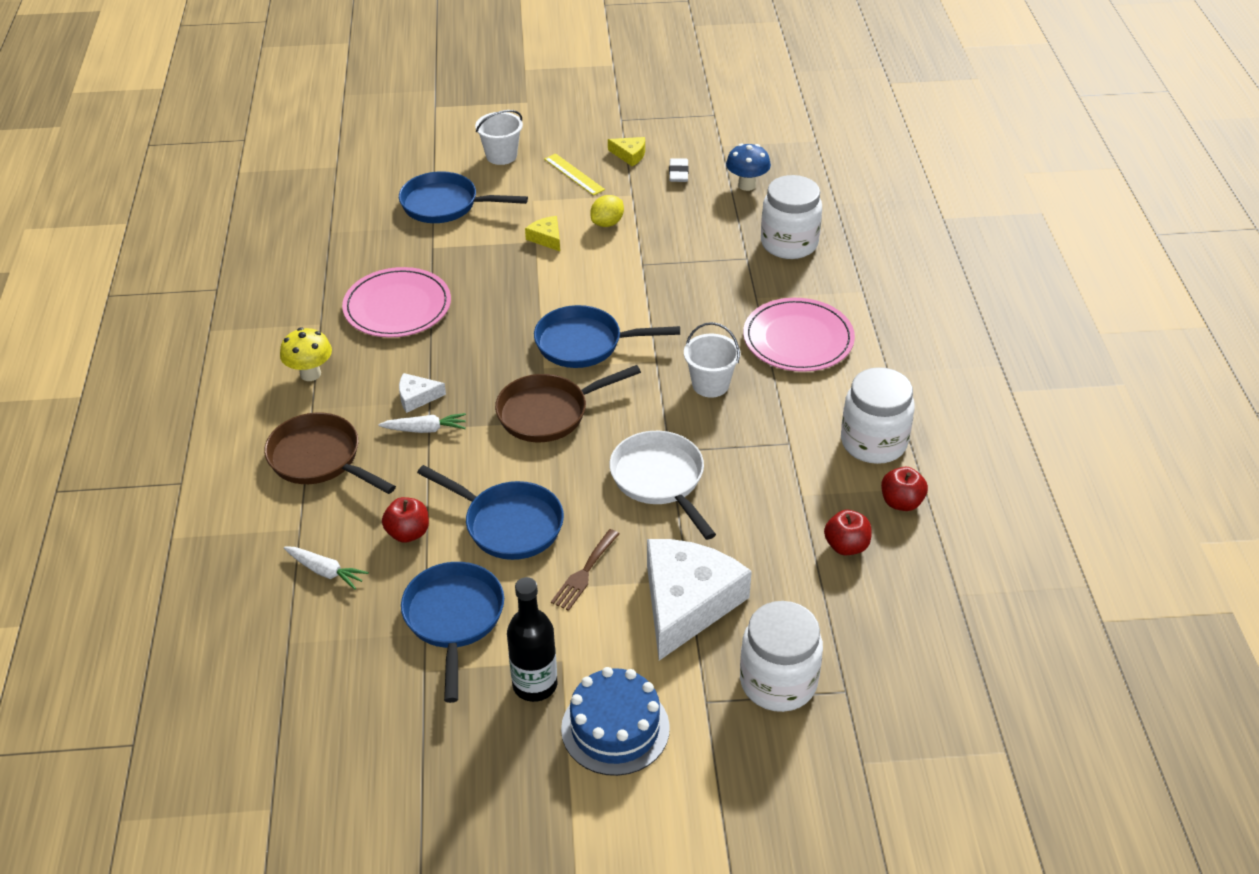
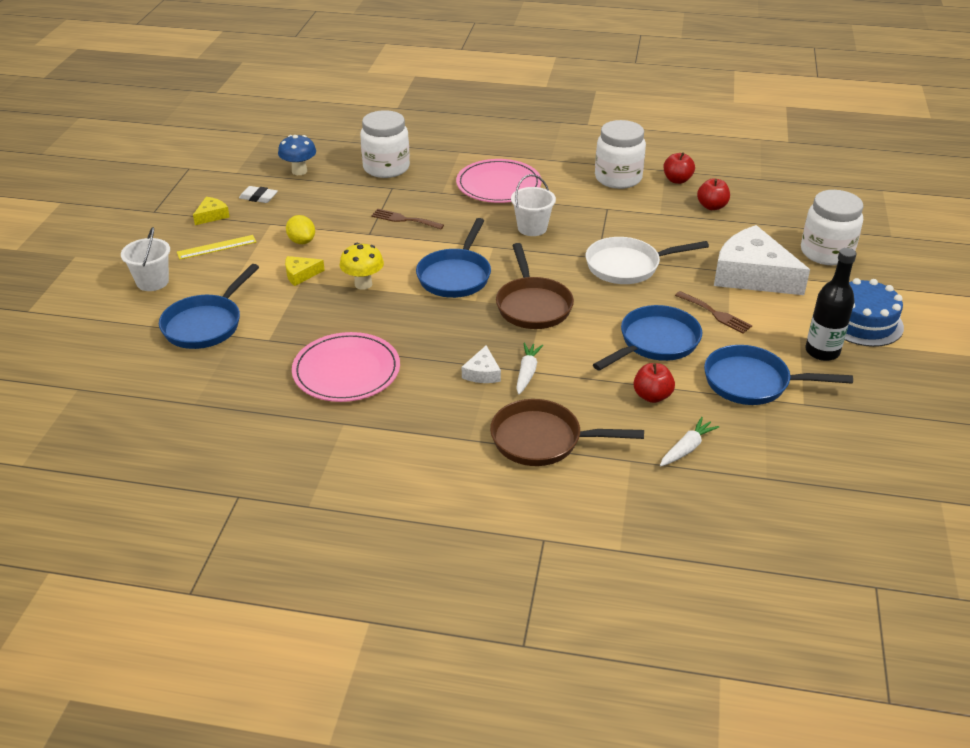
camera: 75 degrees left, 5 degrees down
(310, 374) = (418, 436): yellow mushroom -> yellow mushroom (363, 284)
(320, 459) = (543, 440): brown pan -> brown pan turned 45 degrees clockwise
(682, 282) = (404, 219): none -> brown fork

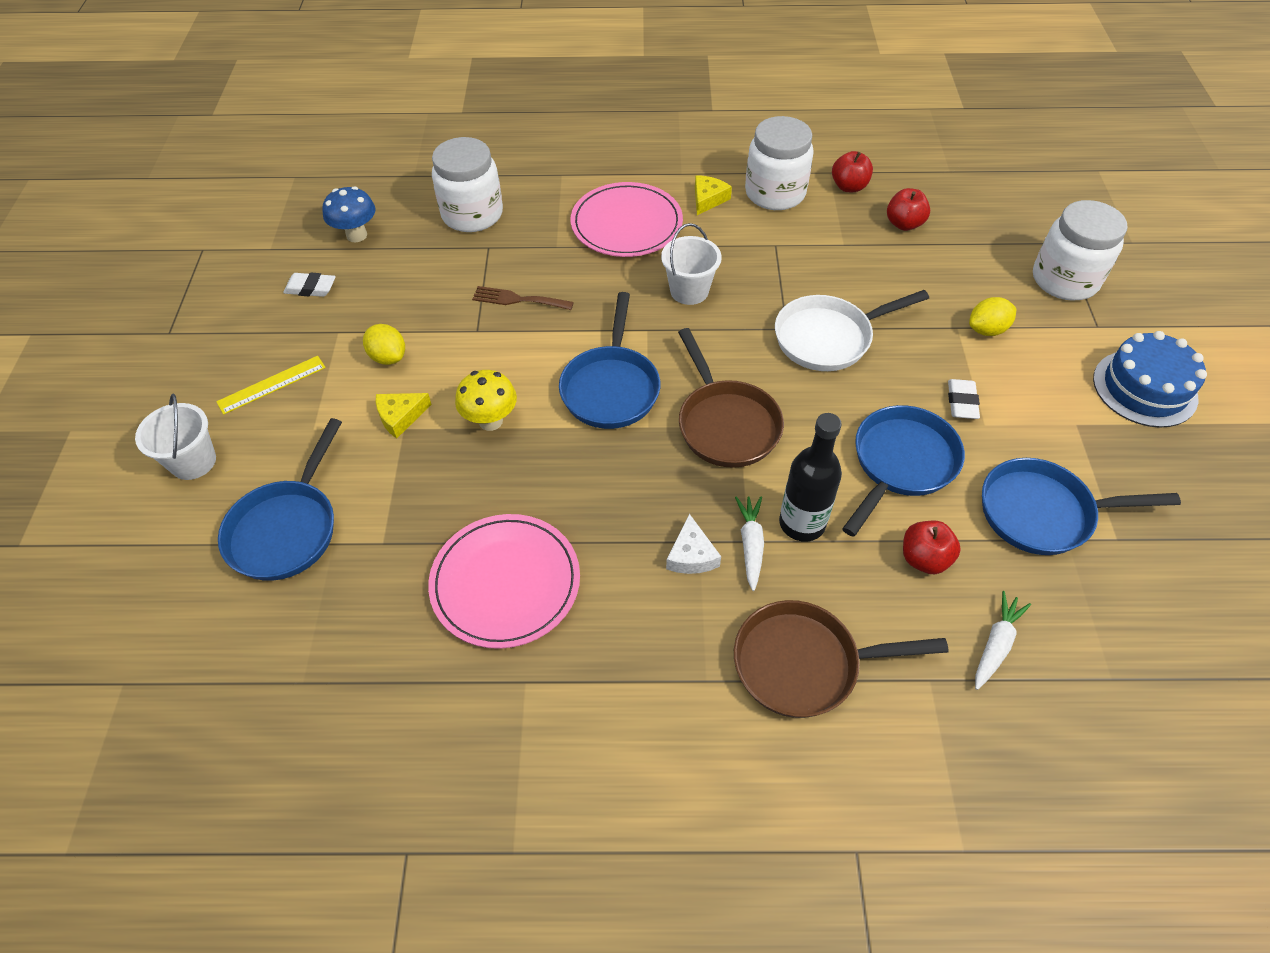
camera: 10 degrees left, 15 degrees up
(212, 215) = (253, 329): yellow cheese -> yellow cheese (708, 199)
(715, 314) = (961, 402): brown fork -> white eraser
(752, 275) = (987, 330): white cheese -> yellow lemon
(822, 351) = (1111, 445): black bottle -> black bottle (802, 523)

